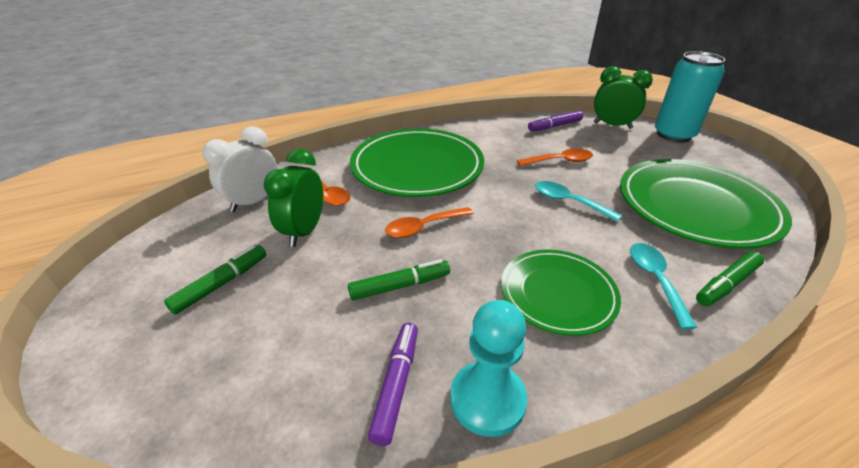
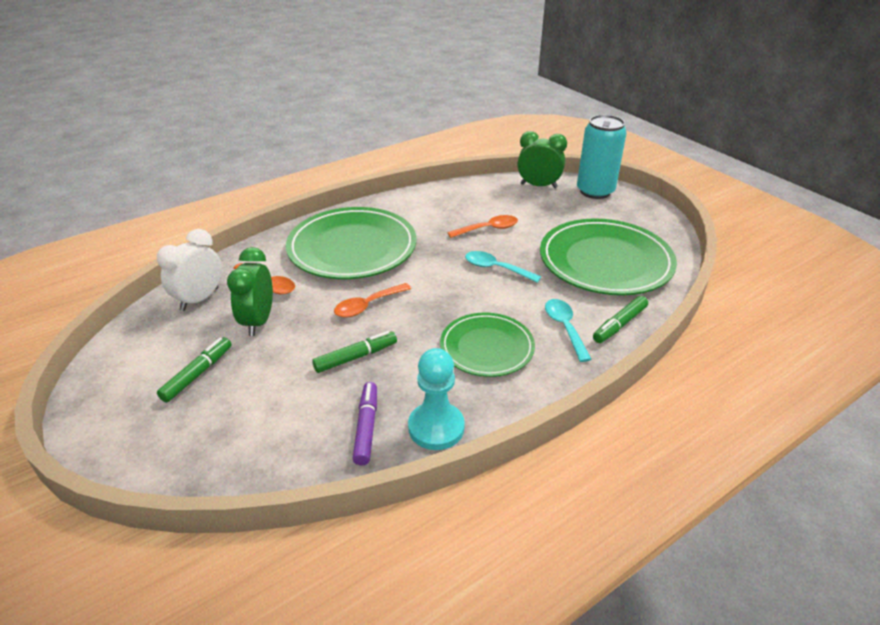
camera: 10 degrees left, 0 degrees up
(554, 126) = (483, 191): purple marker -> none

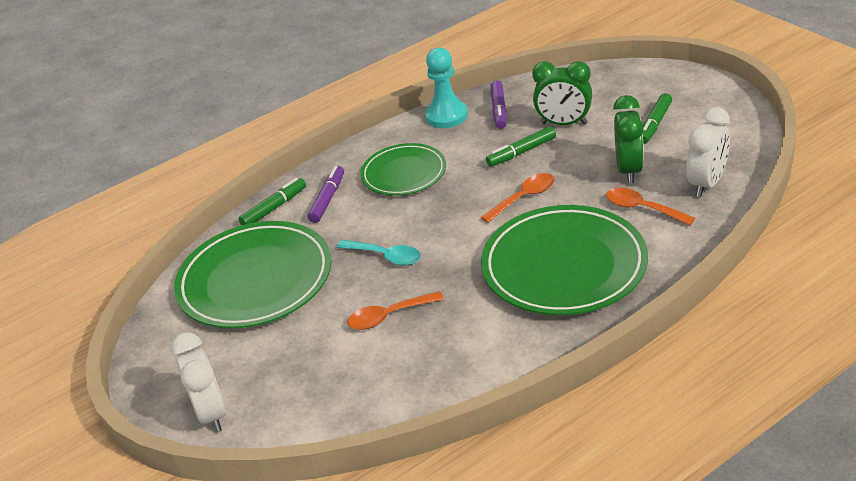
camera: 175 degrees left, 0 degrees up
(538, 186) = (297, 418): green clock -> green clock (564, 123)
(564, 327) = (328, 199): turquoise spoon -> purple marker
(595, 191) = (212, 413): turquoise can -> white clock

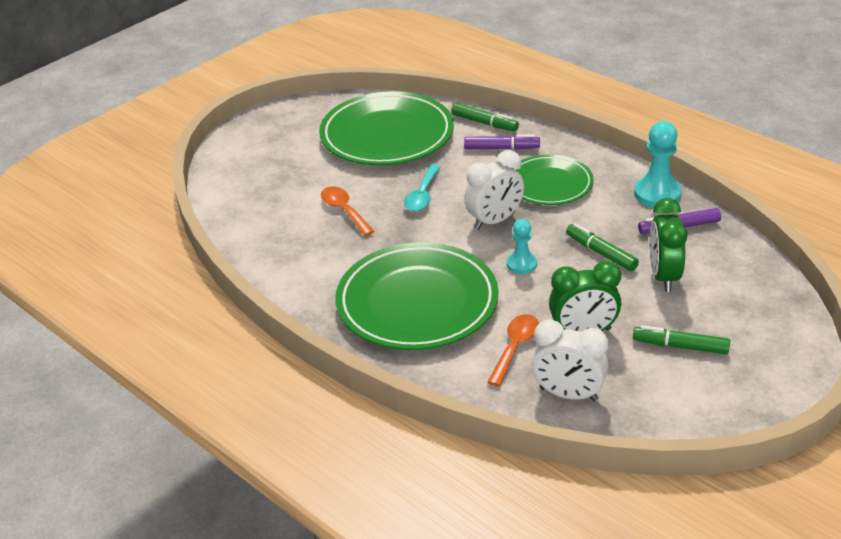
camera: 75 degrees right, 0 degrees up
(212, 413) = (238, 149): white clock -> white clock (494, 221)
(524, 198) = (521, 264): orange spoon -> turquoise pawn

